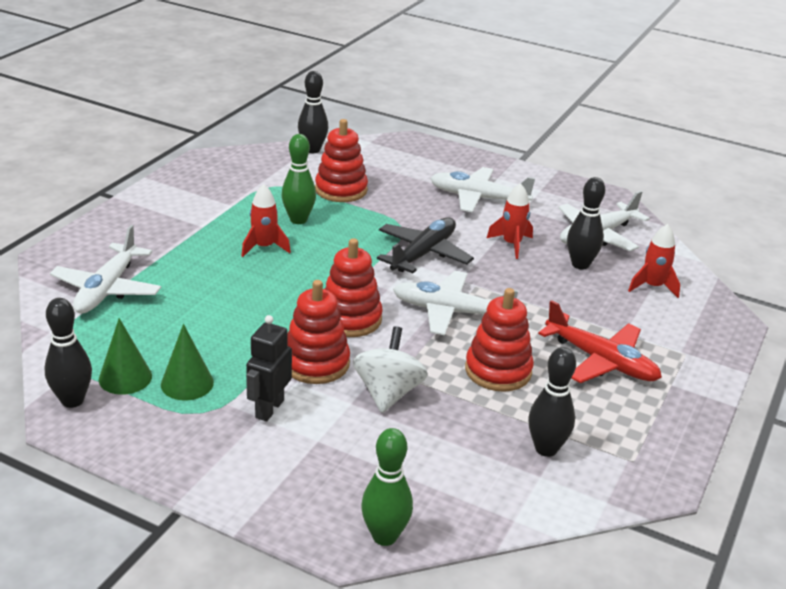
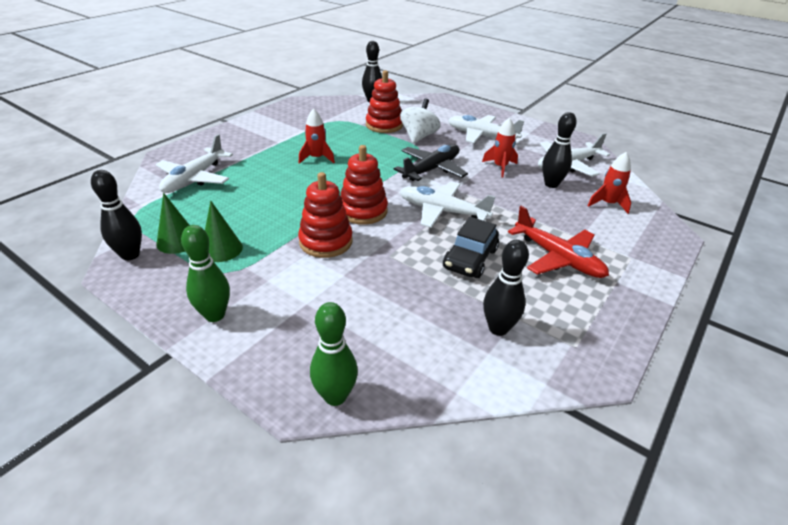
camera: 10 degrees right, 5 degrees up
(269, 409) = (276, 274): black robot -> none
(298, 220) = (347, 142): green bowling pin -> green bowling pin (215, 315)
(388, 393) = (375, 269): white spinning top -> white spinning top (418, 137)
(498, 371) = (470, 259): red stacking toy -> black car

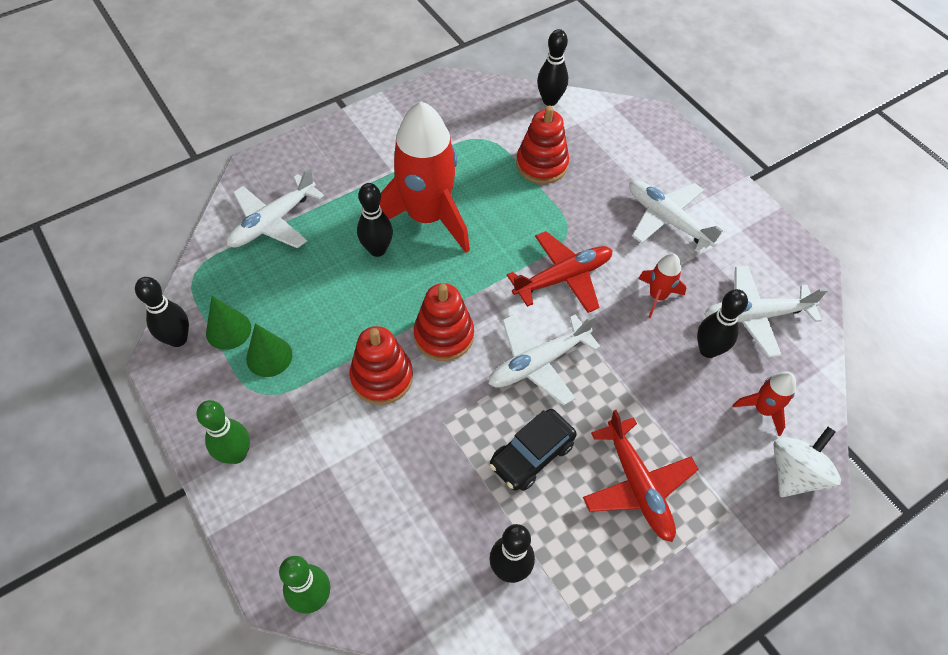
camera: 20 degrees right, 20 degrees up
(287, 179) = (377, 250): none -> black bowling pin
(317, 158) = (427, 217): red rocket -> red rocket, size x2.25
(418, 137) = (577, 202): white spinning top -> white spinning top (795, 473)
(431, 169) = (563, 278): black plane -> red plane
(442, 211) = (538, 363): white plane -> white plane turned 75 degrees counterclockwise

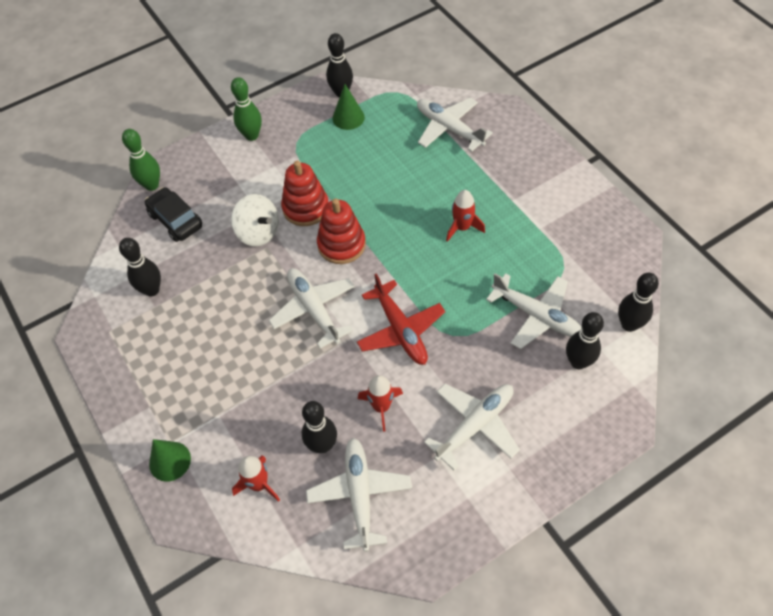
camera: 95 degrees right, 0 degrees up
(269, 356) = (325, 142): green cone -> green cone (170, 461)
(377, 250) = (425, 196): black bowling pin -> black bowling pin (578, 362)
(427, 217) = (462, 227): red rocket -> red rocket, size x0.44
(531, 455) = (234, 304): black car -> black car (175, 220)
(542, 164) = (536, 316): red stacking toy -> white plane
(637, 485) = (201, 375): red plane -> none
(795, 473) = (197, 501): white spinning top -> white spinning top (258, 232)

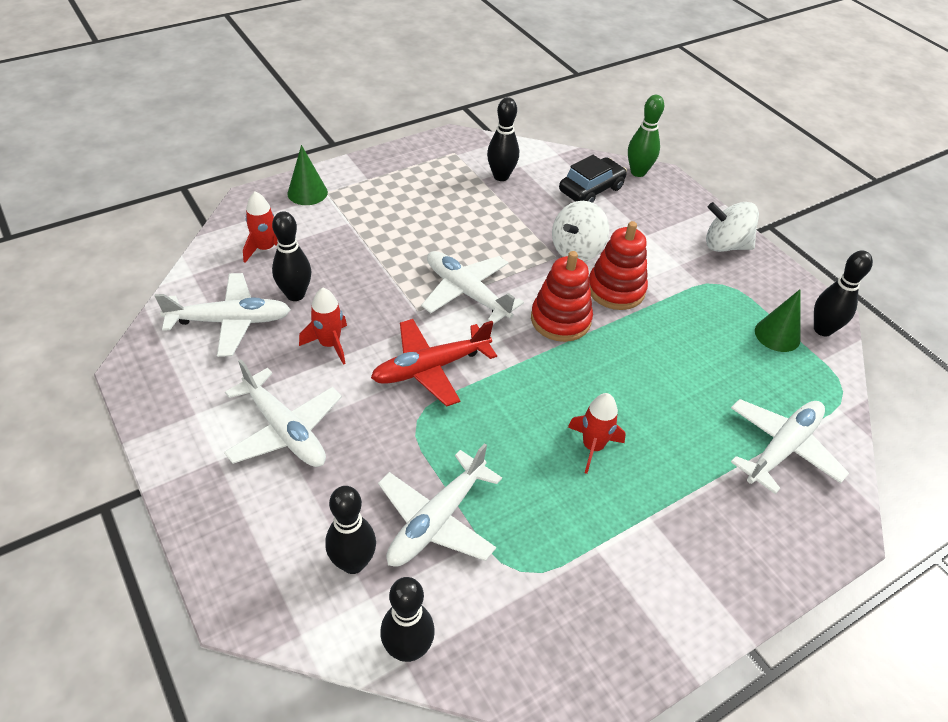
camera: 85 degrees right, 10 degrees down
(251, 135) = (725, 245): green bowling pin -> white spinning top
(314, 310) = (467, 293): white plane -> white plane turned 105 degrees counterclockwise

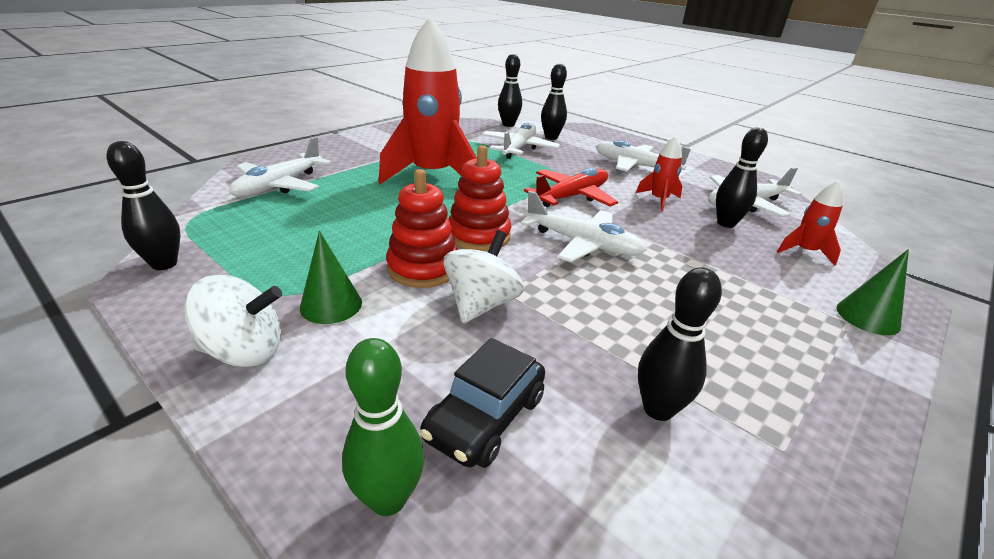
camera: 165 degrees right, 15 degrees down
(592, 447) = (432, 175): red rocket -> red rocket, size x2.25
(777, 335) = (231, 252): green cone -> green cone (331, 305)

